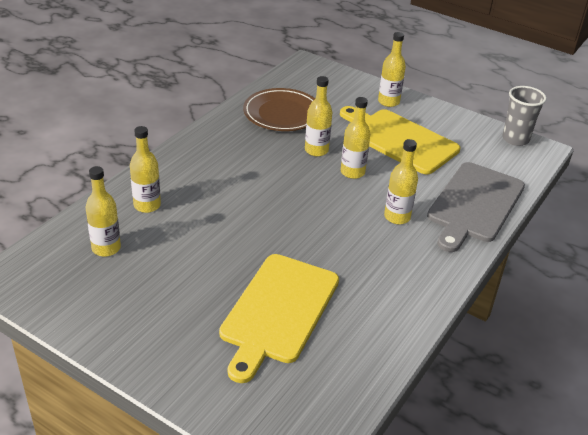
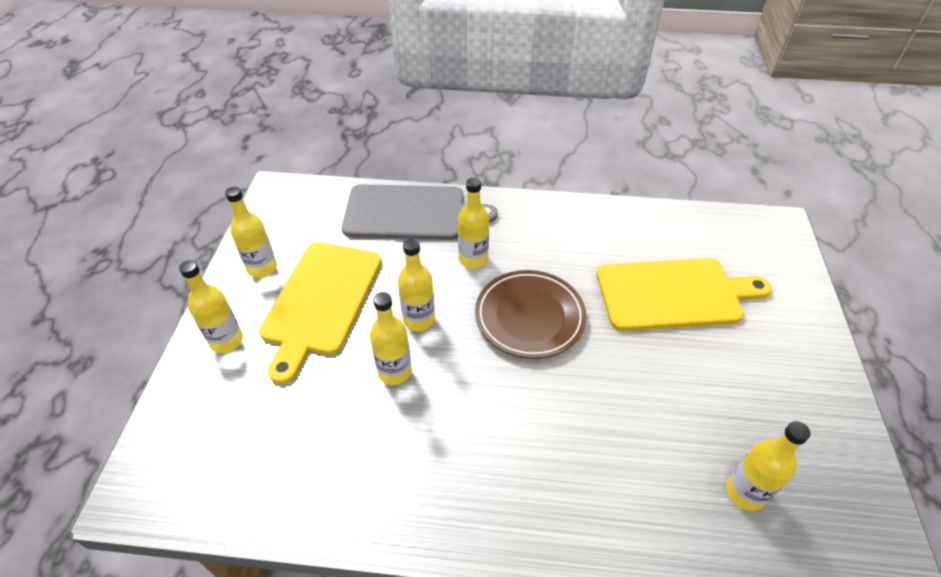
camera: 115 degrees left, 10 degrees up
(147, 205) = (642, 499): yellow bottle -> yellow bottle (262, 268)
(282, 114) = (322, 452): brown plate -> brown plate (529, 317)
(515, 139) = (265, 210): grey cup -> none

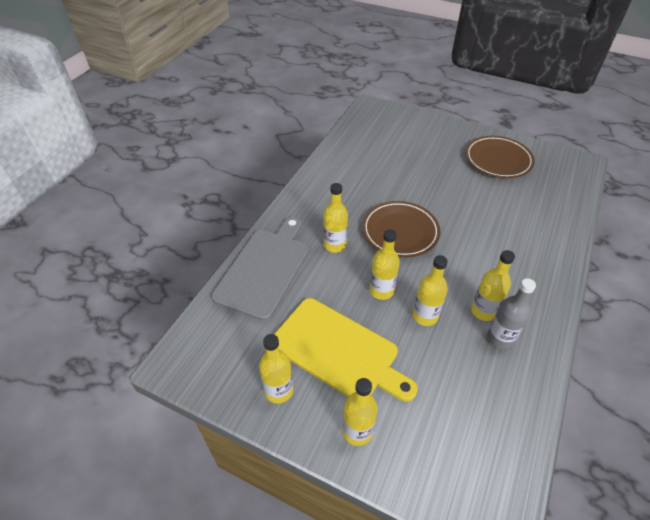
camera: 70 degrees left, 0 degrees up
(385, 464) = (500, 338): none -> grey bottle
(673, 293) = (405, 164): yellow cutting board -> none
(745, 492) = (539, 189): yellow bottle -> yellow bottle (483, 311)
(779, 416) = (498, 160): none -> brown plate

